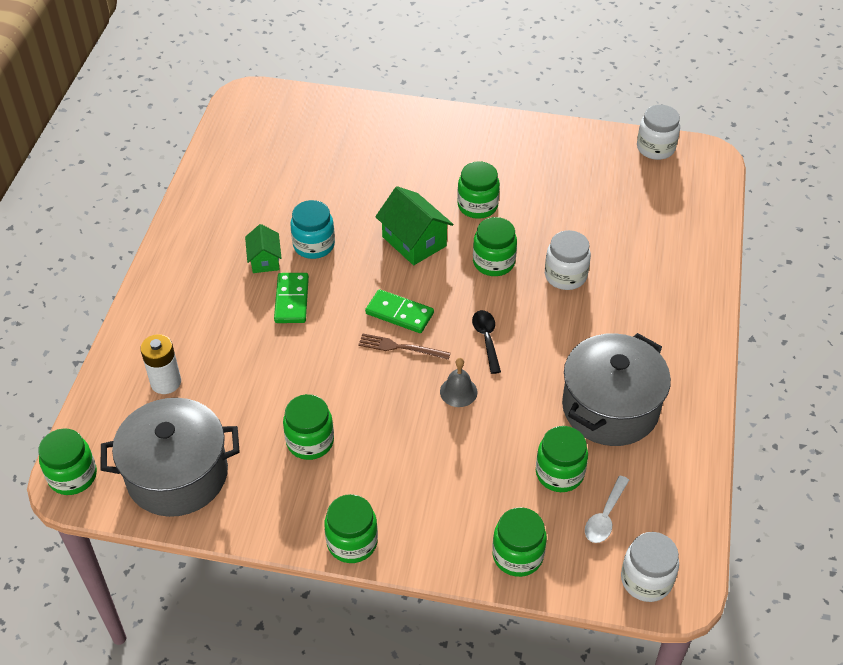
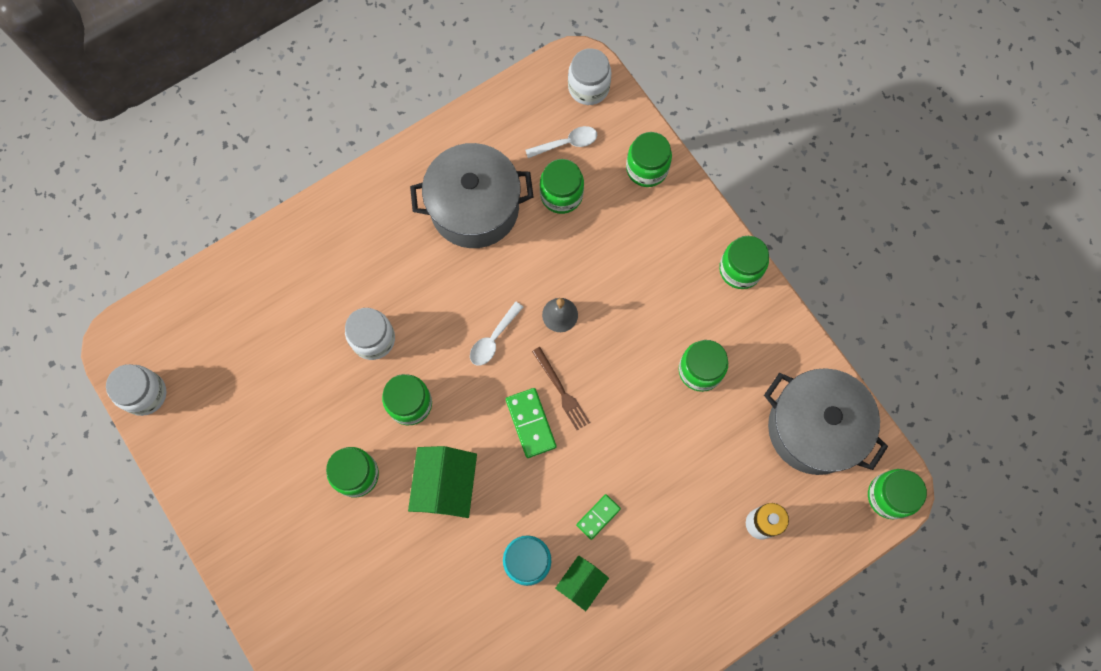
camera: 135 degrees left, 25 degrees up
(292, 300) = (598, 517): green domino -> green domino, size x0.66
(486, 339) = (493, 339): black spoon -> white spoon

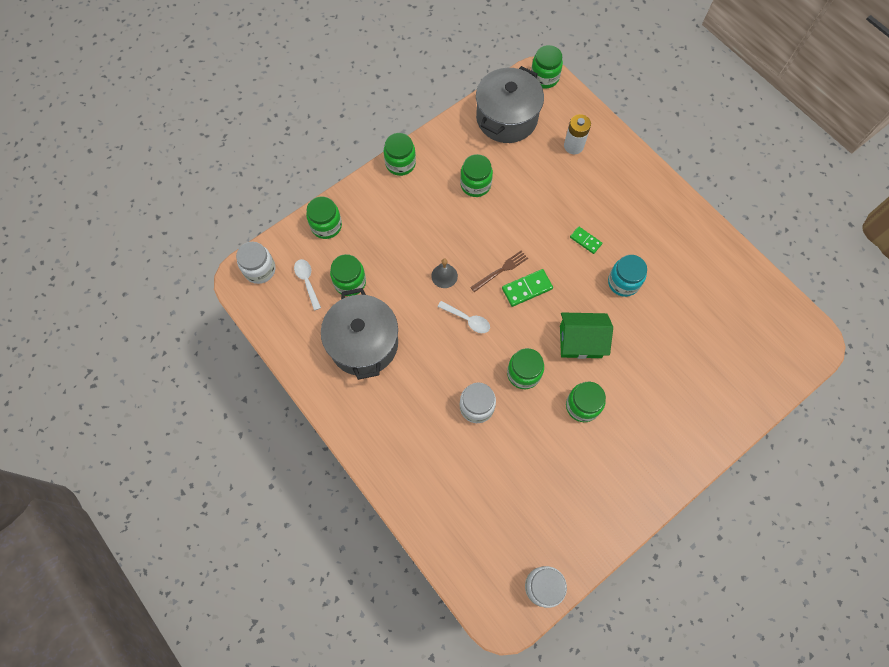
camera: 95 degrees left, 5 degrees down
(581, 583) = (631, 248): green house -> none

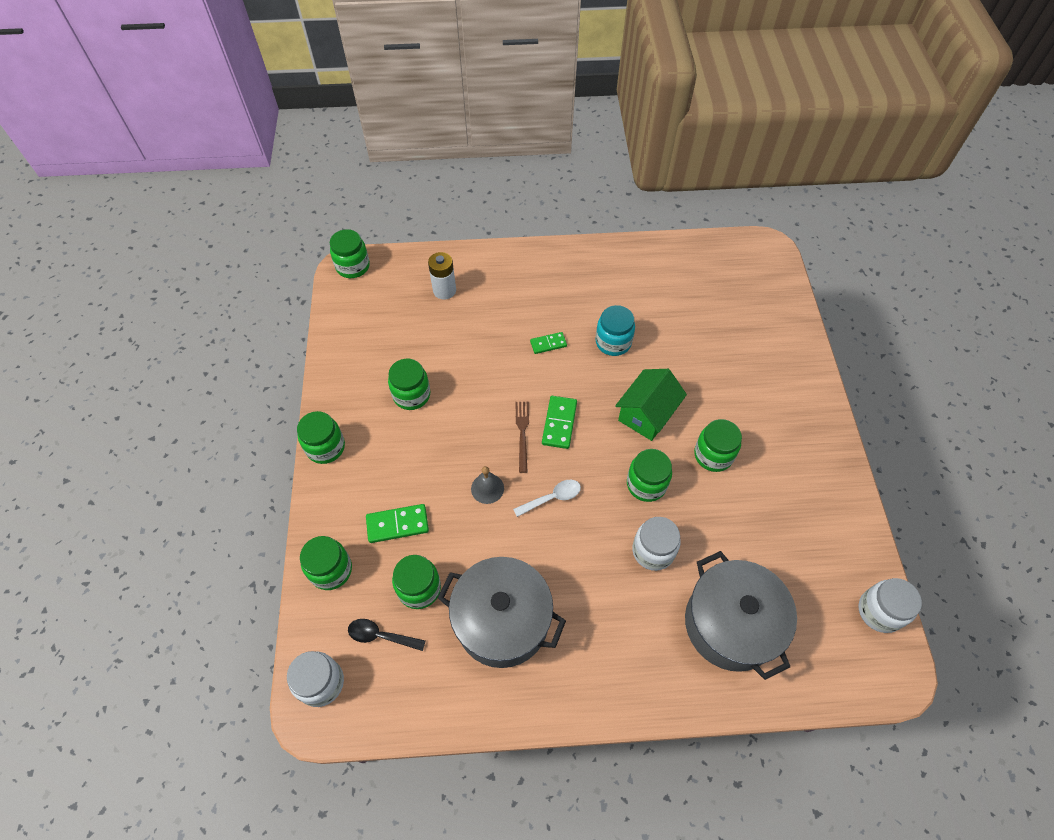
camera: 55 degrees left, 10 degrees down
(307, 281) = (381, 636): white spoon -> black spoon
(381, 241) = (397, 524): none -> green domino
(507, 118) = (365, 323): grey pot -> grey pot (730, 624)

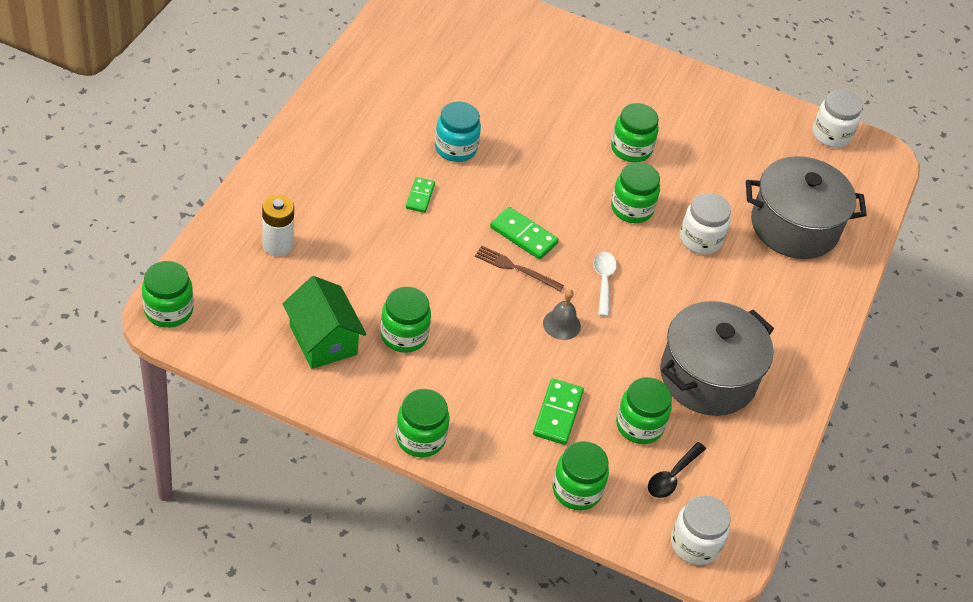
camera: 70 degrees left, 10 degrees down
(647, 414) = (557, 169): green house -> green house (323, 340)

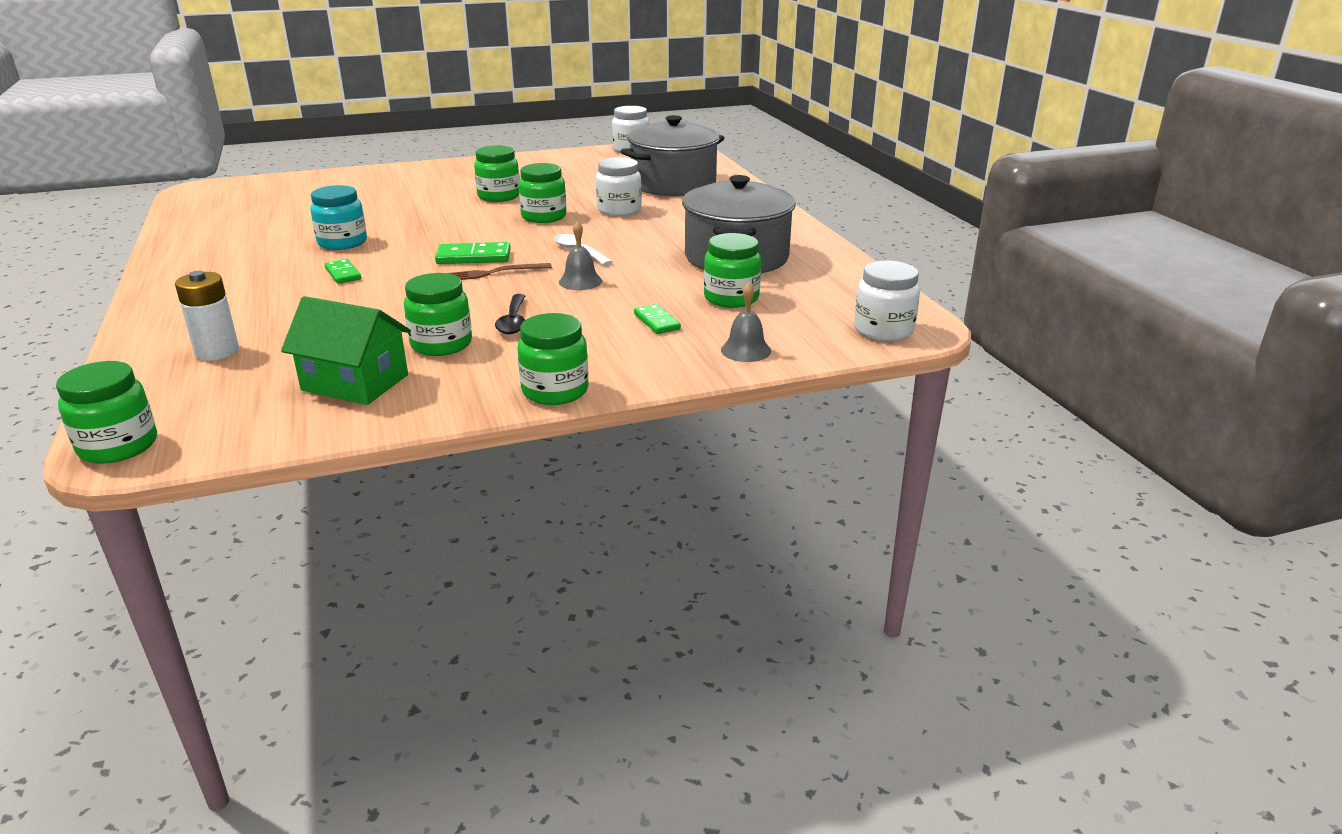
camera: 35 degrees left, 20 degrees down
(558, 414) = (657, 322): green domino -> green domino, size x0.66
(576, 490) = (745, 350): green jar -> grey bell
(672, 476) = (802, 309): black spoon -> black spoon (513, 321)

